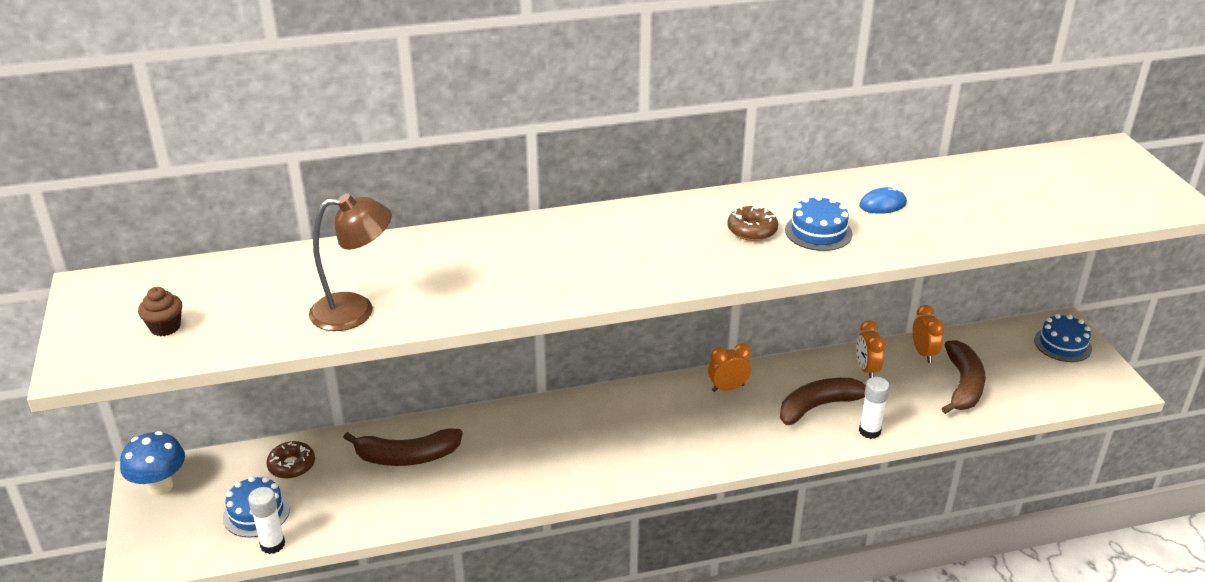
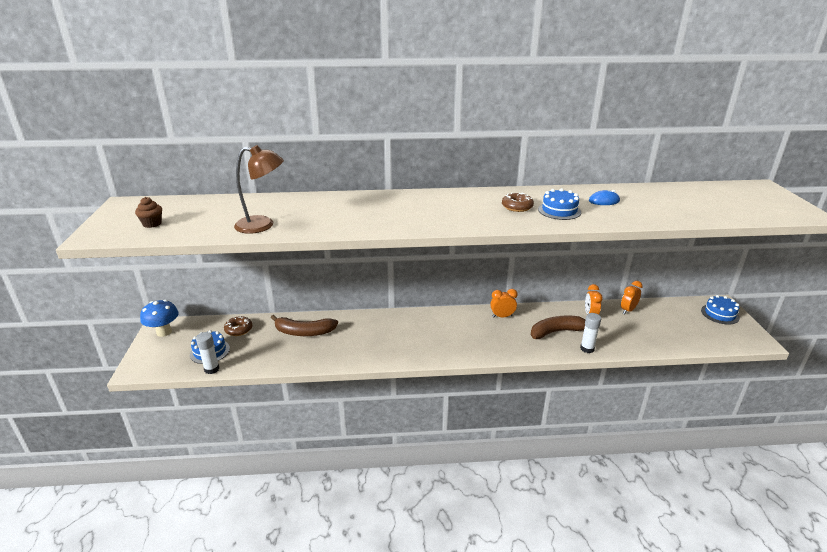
camera: 10 degrees right, 5 degrees down
(923, 353) = (628, 310): orange clock -> orange clock turned 135 degrees counterclockwise
(963, 385) = (651, 330): brown banana -> none

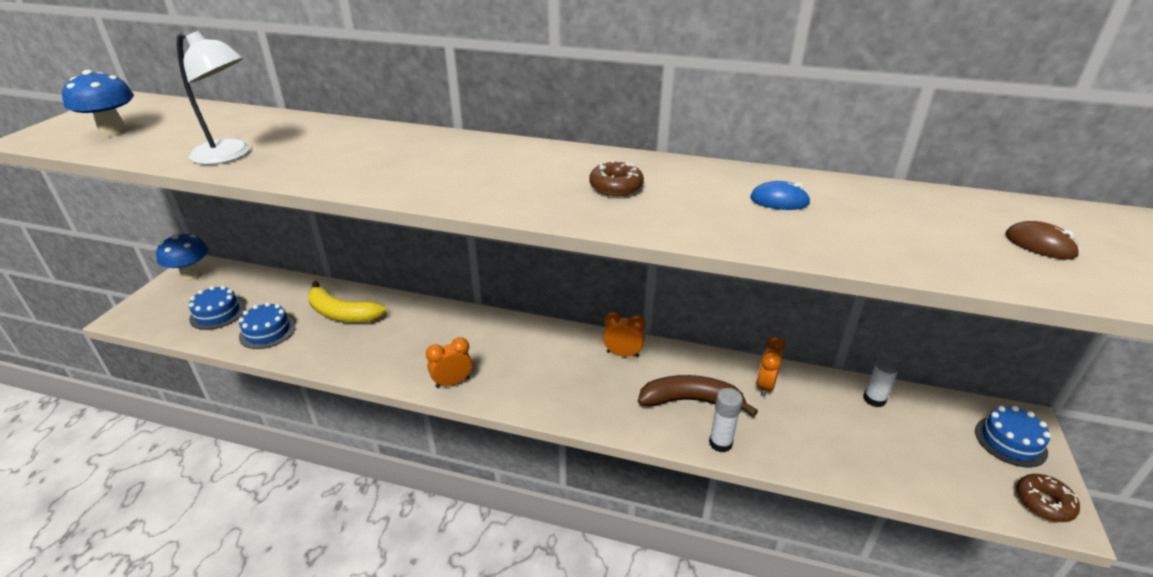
camera: 20 degrees right, 5 degrees up
(152, 224) = (113, 131): brown cupcake -> blue mushroom
(211, 369) = (200, 338): white glue stick -> white glue stick (874, 399)
(238, 329) = (272, 291): brown donut -> brown donut (1043, 503)
(262, 225) = (230, 155): brown lamp -> white lamp
(304, 332) = (342, 313): brown banana -> yellow banana
(559, 210) = (680, 205): blue cake -> blue cake (267, 331)
(628, 310) = (837, 392): orange clock -> orange clock (452, 382)
(730, 202) = (1040, 245): none -> brown mouse

